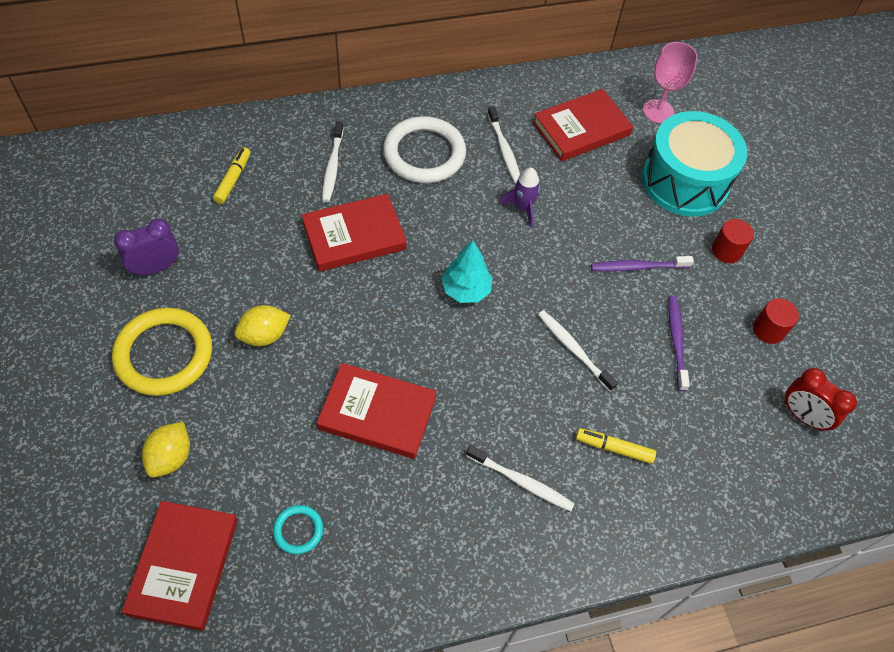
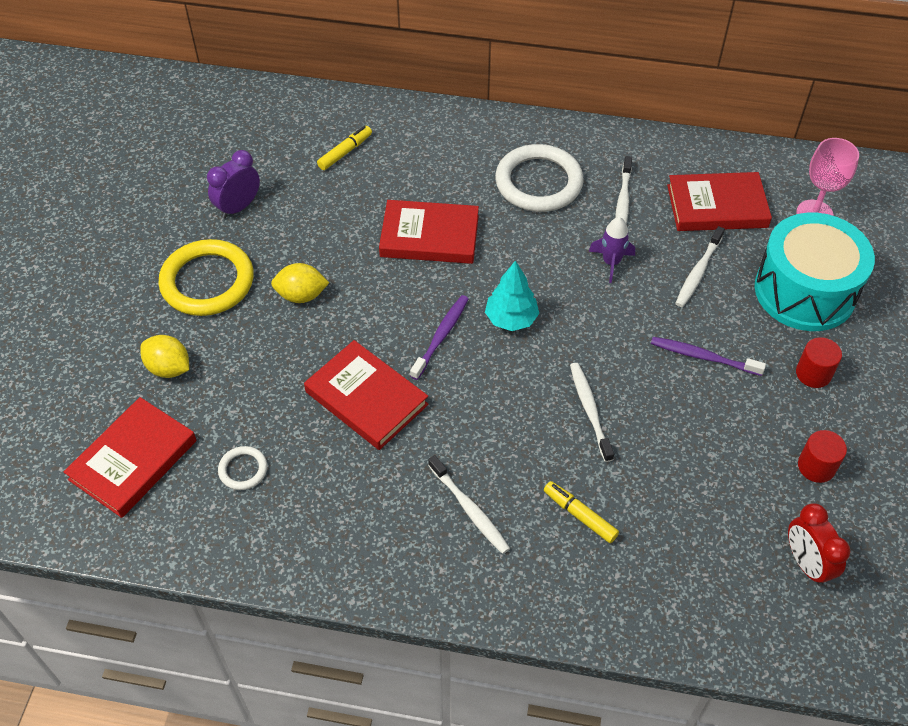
camera: 30 degrees right, 5 degrees down
(156, 268) = (238, 207): purple clock -> purple clock turned 45 degrees counterclockwise
(171, 457) = (169, 368): yellow lemon -> yellow lemon turned 75 degrees clockwise
(298, 530) = (243, 470): turquoise ring -> white ring
(332, 166) = (443, 168): white toothbrush -> white toothbrush (698, 272)
(676, 341) = (704, 441): purple toothbrush -> purple toothbrush (441, 336)

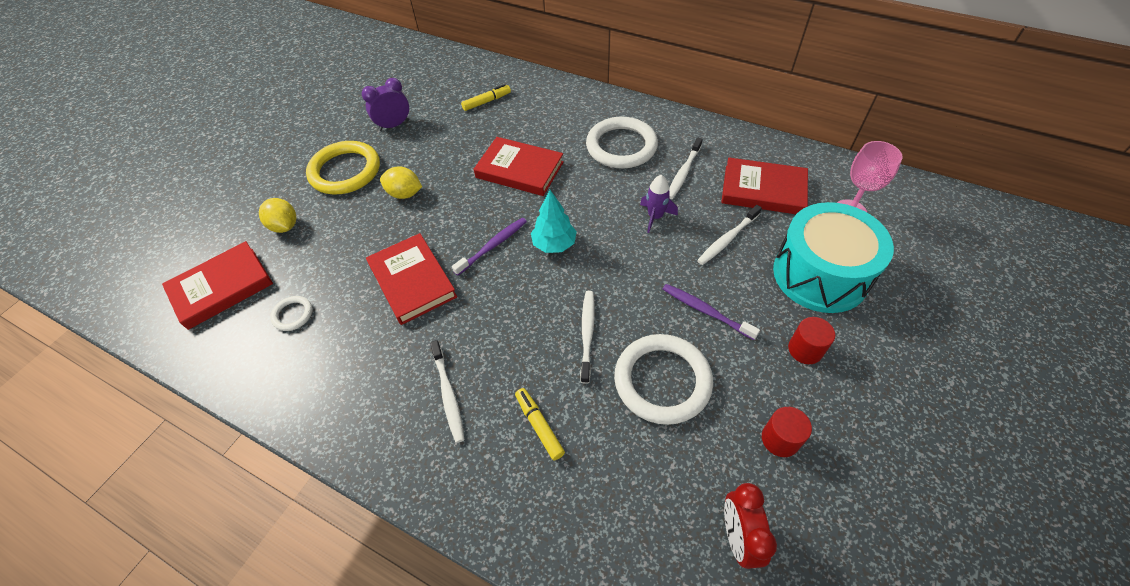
camera: 20 degrees right, 0 degrees up
(685, 439) = (662, 381): none -> white ring

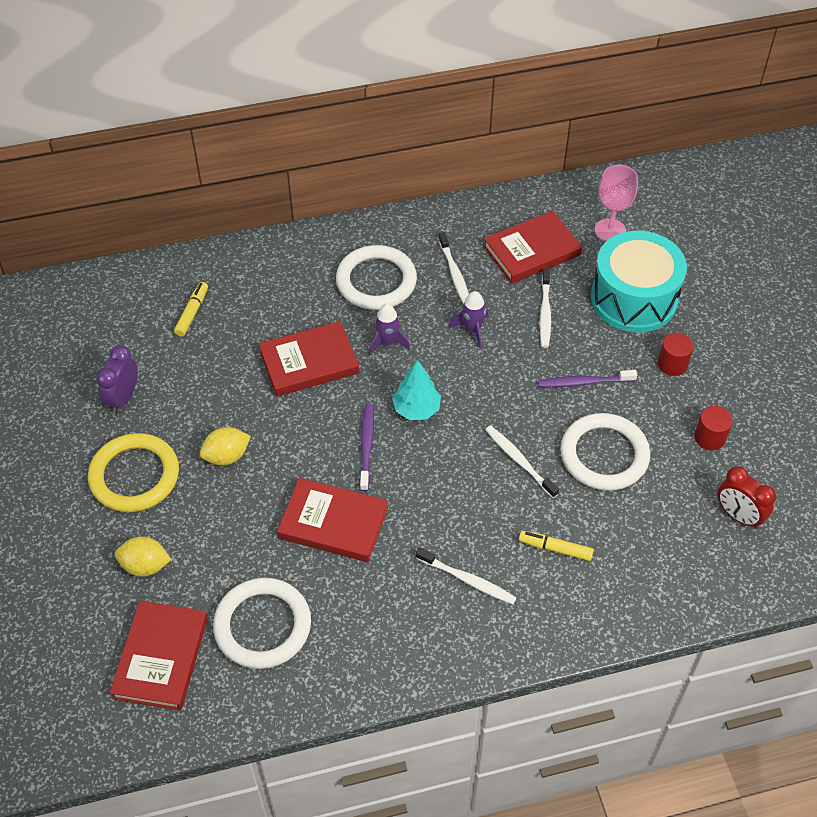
camera: 45 degrees left, 0 degrees up
(293, 315) = (262, 626): white ring -> white ring, size x2.15
(584, 188) = (387, 342): none -> purple rocket

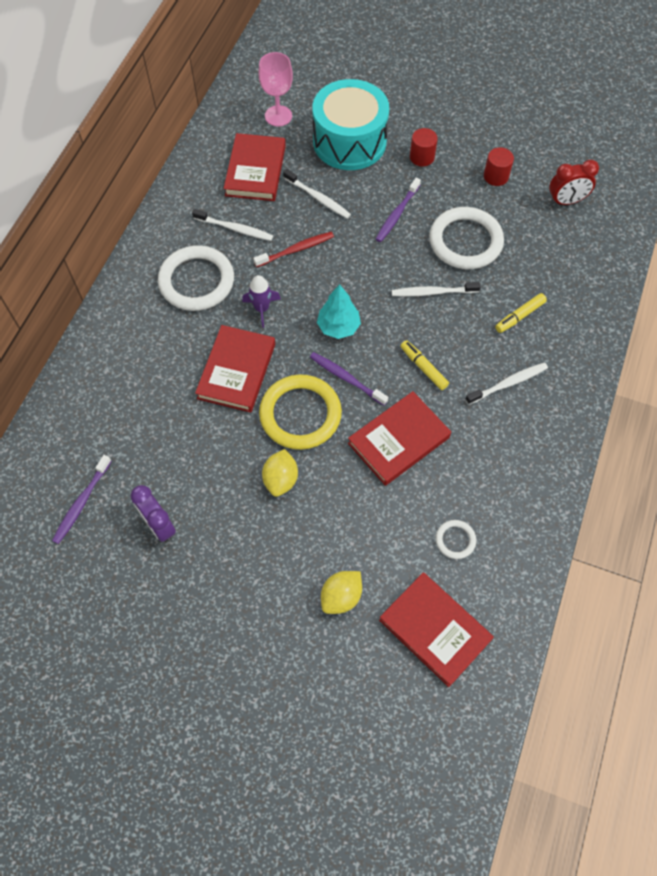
camera: 55 degrees left, 10 degrees up
(108, 335) = (81, 503): none -> purple toothbrush
(134, 476) = (247, 559): yellow ring -> yellow ring (300, 414)
(192, 312) = (114, 425): yellow marker -> yellow marker (423, 368)
(262, 626) = (455, 540): white ring -> white ring, size x0.46
(472, 330) = (296, 250): purple rocket -> red toothbrush

